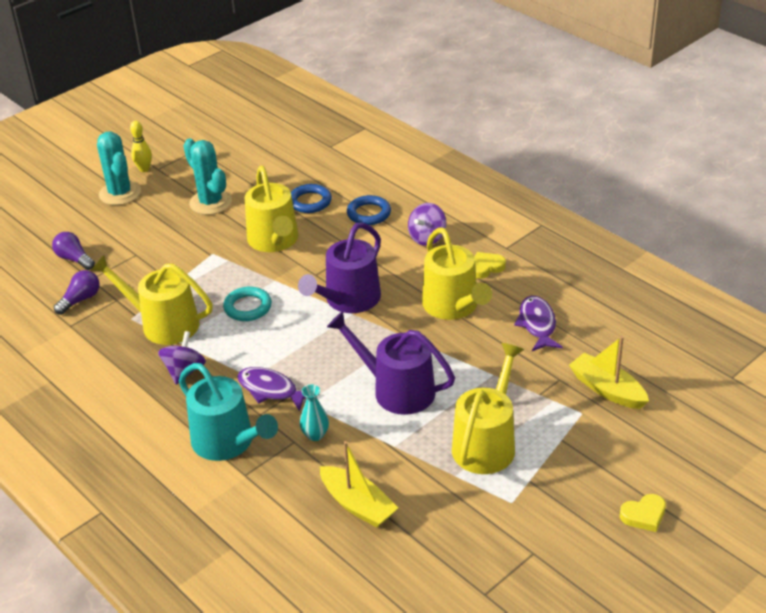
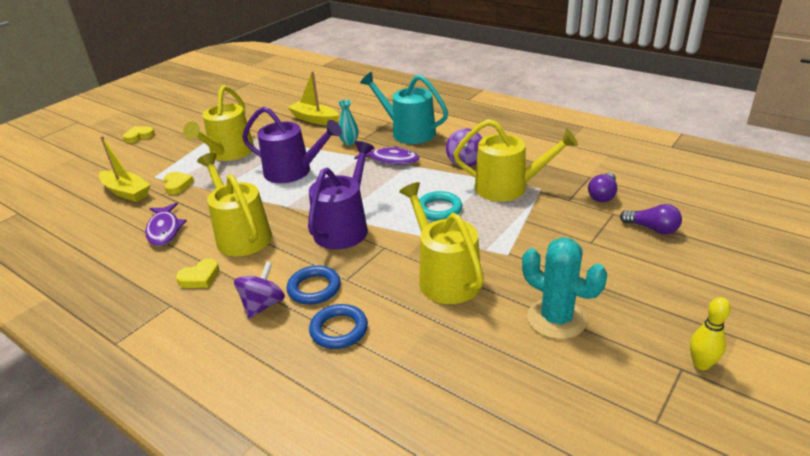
camera: 170 degrees right, 5 degrees down
(120, 193) = (692, 316): turquoise cactus -> none
(310, 202) = (423, 338): blue ring -> blue ring (314, 288)
(544, 391) = (177, 185): none -> yellow heart

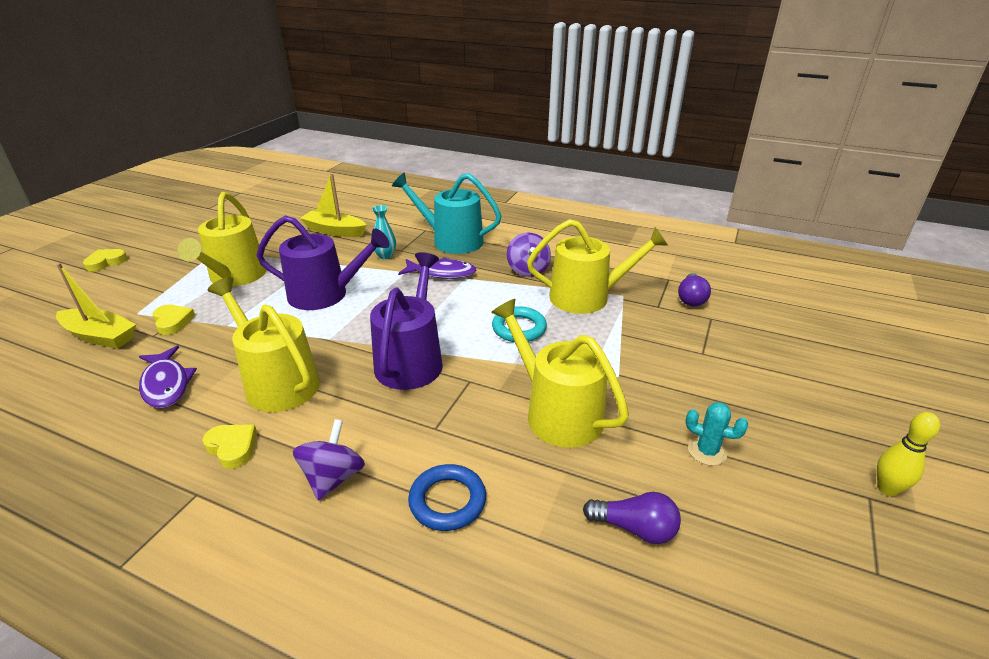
camera: 15 degrees left, 0 degrees up
(200, 277) = (232, 447): yellow heart -> yellow heart turned 90 degrees counterclockwise
(314, 288) = (397, 446): blue ring -> none
(556, 319) = (707, 451): turquoise cactus -> turquoise cactus, size x0.54
(652, 228) = (759, 332): purple light bulb -> purple light bulb (635, 528)

